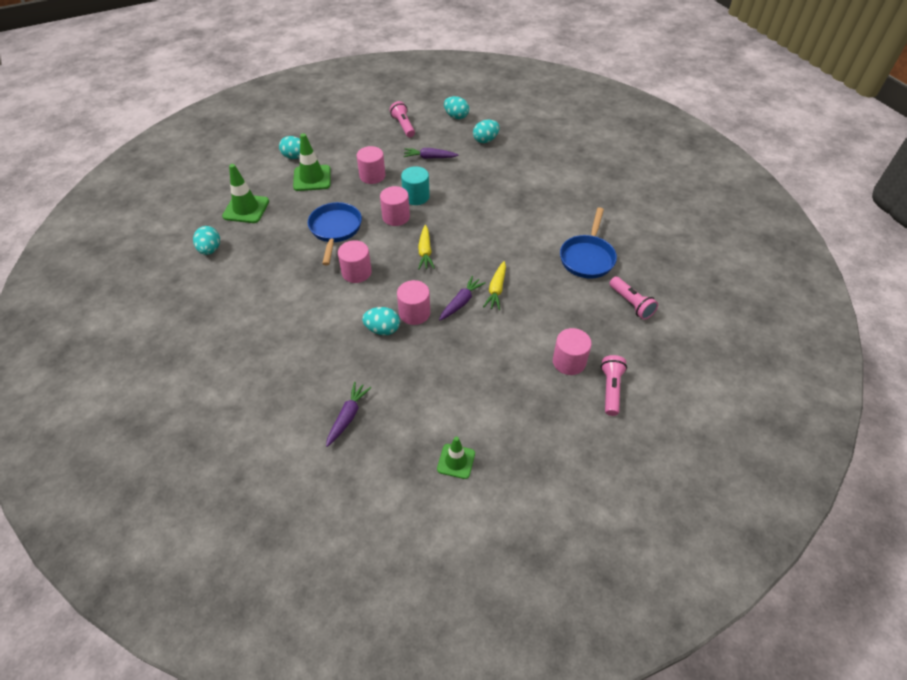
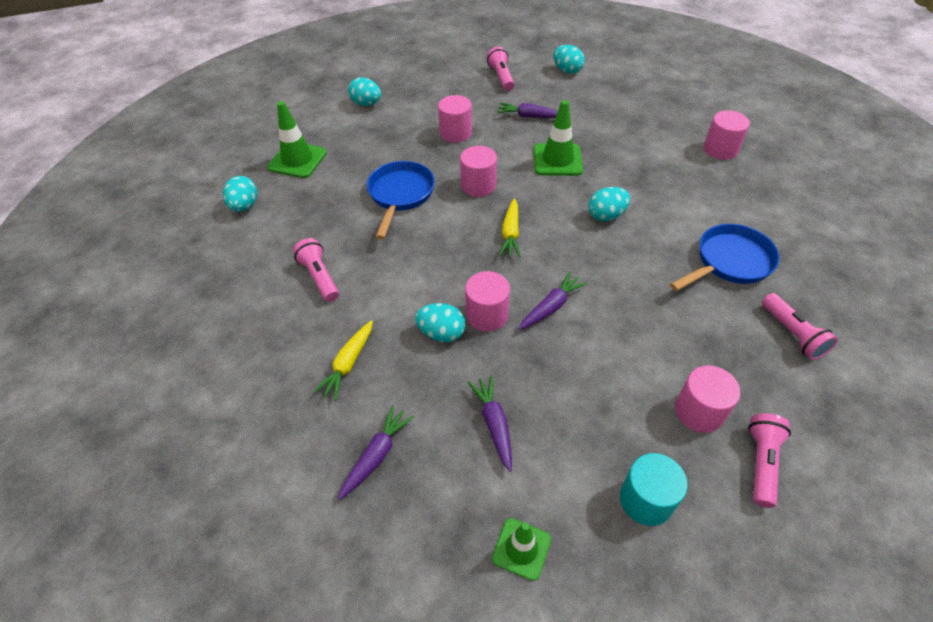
camera: 10 degrees right, 0 degrees up
(282, 299) = (319, 277): none -> pink flashlight
(312, 178) = (382, 130): green traffic cone -> green traffic cone (557, 160)
(356, 272) = (419, 252): pink cylinder -> pink cylinder (720, 149)
(416, 196) = (507, 162): turquoise cylinder -> turquoise cylinder (646, 500)
(428, 386) = (494, 424): none -> purple carrot
(485, 140) = (601, 100): turquoise egg -> turquoise egg (606, 216)
(496, 290) = (601, 294): yellow carrot -> yellow carrot (348, 364)
(587, 257) = (730, 262): blue pan -> blue pan turned 150 degrees counterclockwise

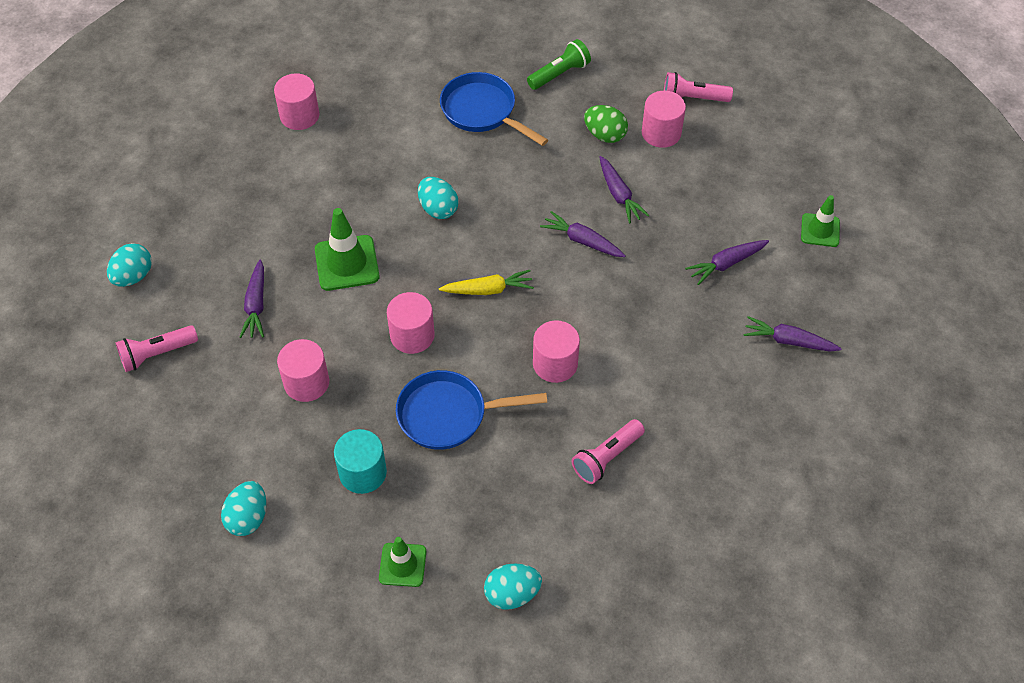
camera: 105 degrees left, 5 degrees up
(297, 160) = (402, 565): green traffic cone -> green traffic cone, size x0.64
(348, 364) = (708, 392): yellow carrot -> none
(441, 333) = (644, 323): turquoise egg -> none
(487, 315) = (609, 290): pink cylinder -> pink cylinder (555, 364)
(607, 349) = (619, 195): none -> purple carrot
(646, 500) = (751, 162): turquoise cylinder -> turquoise cylinder (363, 473)
(696, 355) = (605, 135): none -> green egg
(792, 334) = (559, 74): pink flashlight -> green flashlight

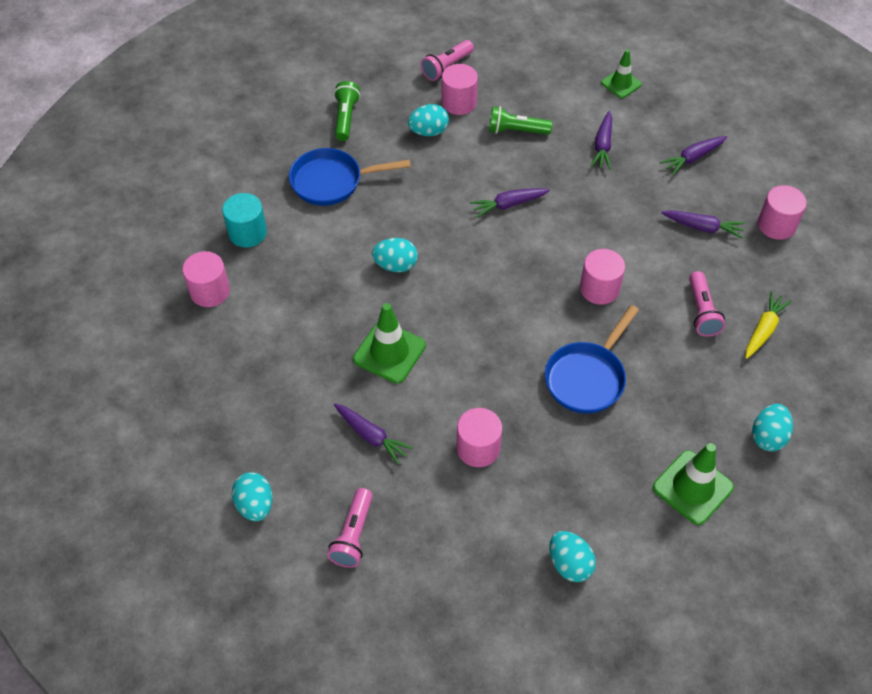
camera: 50 degrees left, 0 degrees up
(363, 473) = (592, 462): turquoise cylinder -> turquoise cylinder (247, 233)
(402, 565) = (692, 487): green traffic cone -> green traffic cone, size x1.56
(412, 335) = (496, 354): pink cylinder -> pink cylinder (776, 225)
(488, 289) = (499, 284): yellow carrot -> yellow carrot (763, 329)
(605, 135) = (428, 132): green egg -> turquoise egg
(619, 195) = (489, 159): purple carrot -> purple carrot (703, 227)
(673, 192) = (516, 131): none -> green flashlight

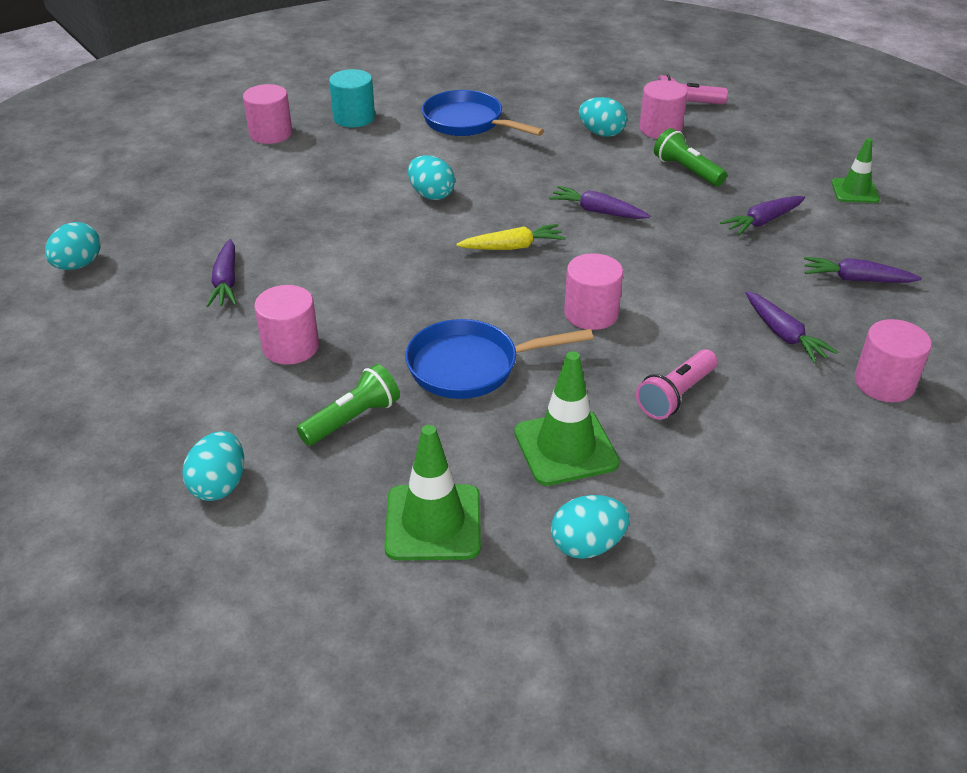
camera: 45 degrees right, 15 degrees down
(345, 118) = (543, 94): green flashlight -> green flashlight (352, 419)
(353, 535) = (103, 331): pink flashlight -> none
(389, 352) = (332, 242): green traffic cone -> green traffic cone (565, 448)
(763, 329) = (729, 455): yellow carrot -> yellow carrot (513, 247)

